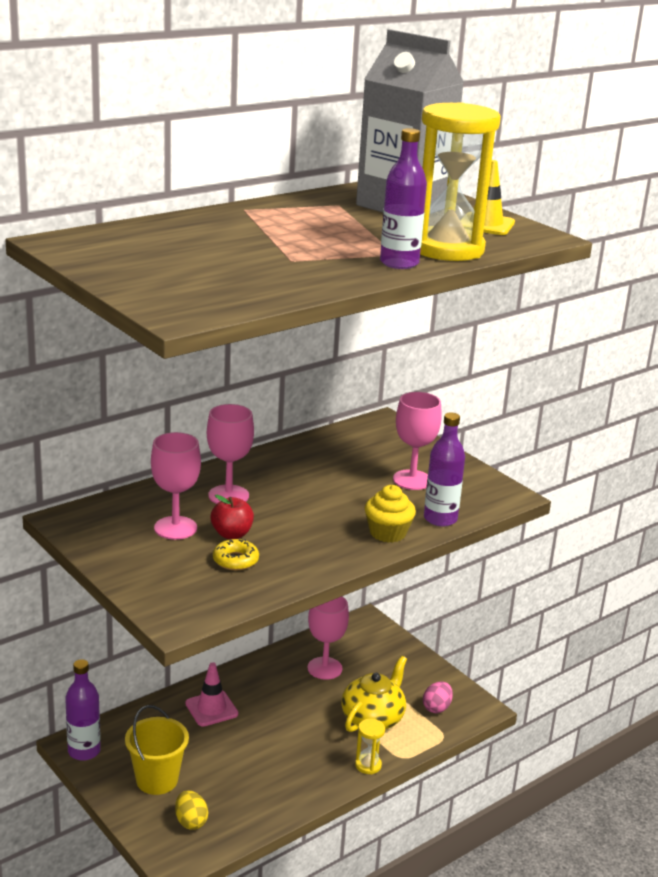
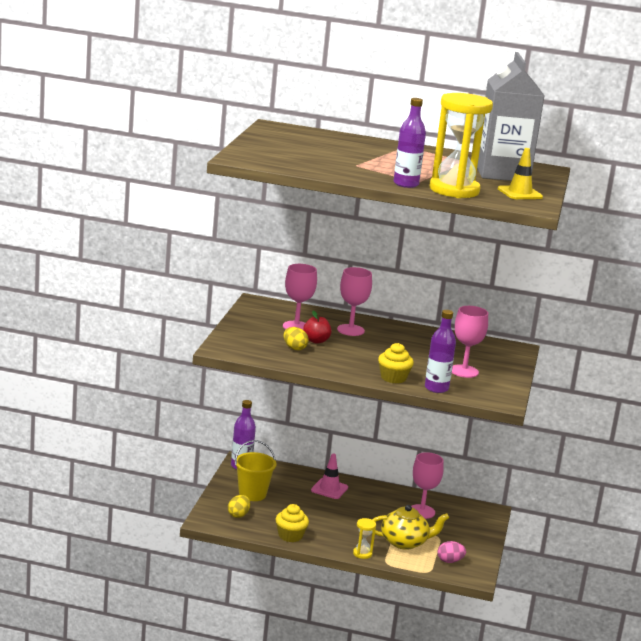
camera: 50 degrees right, 5 degrees down
(235, 560) = (294, 348): yellow donut -> yellow egg
(279, 803) = (290, 536): none -> yellow cupcake

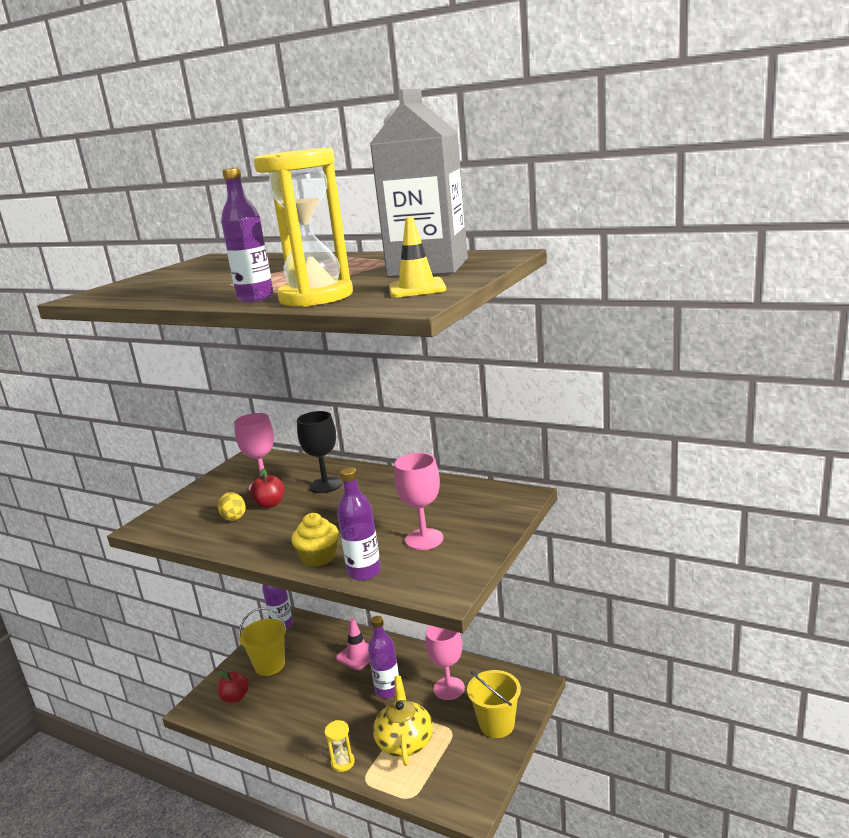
camera: 20 degrees right, 0 degrees up
(238, 515) = (235, 697): yellow egg -> red apple
(290, 536) = (273, 731): yellow cupcake -> none
(350, 330) = (325, 485): pink goblet -> black goblet
(371, 512) = (388, 690): none -> purple bottle
(404, 542) = (405, 741): yellow teapot -> yellow teapot turned 105 degrees counterclockwise
(450, 561) = (448, 777): pink egg -> none
(471, 533) = (496, 724): none -> yellow bucket

